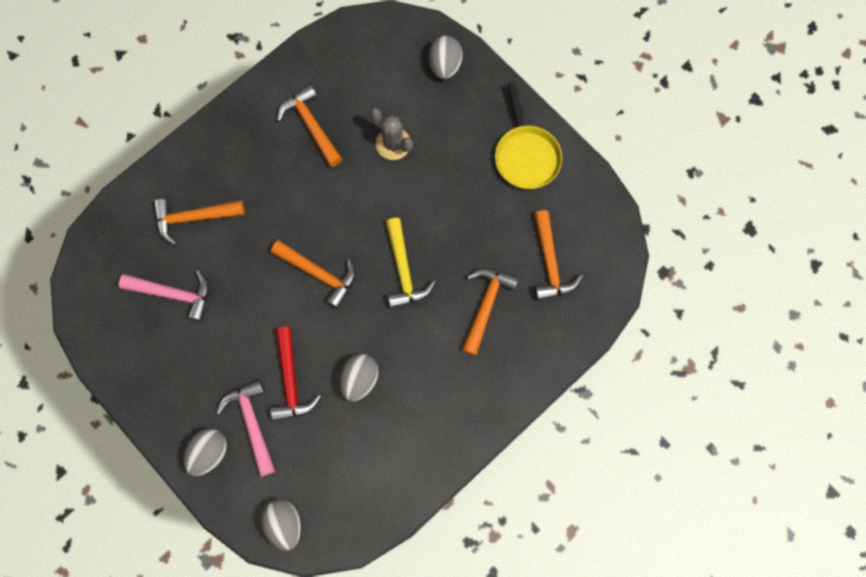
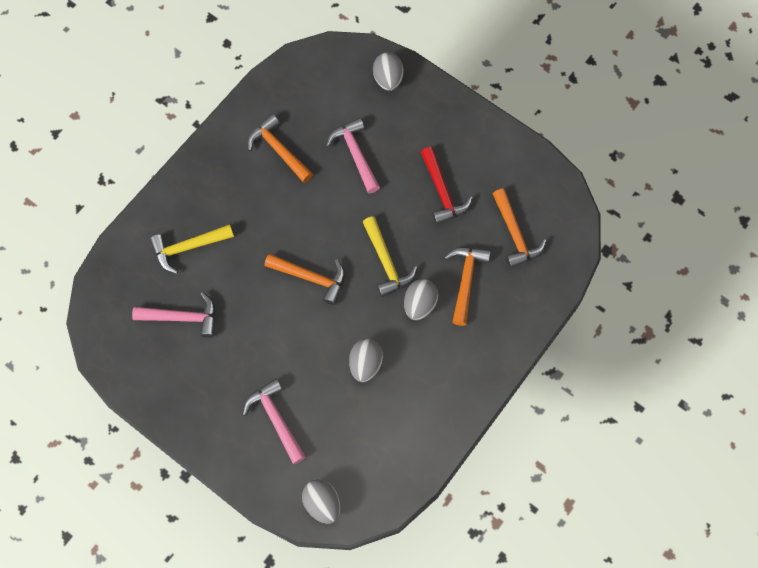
camera: 10 degrees left, 5 degrees down
(193, 218) = (187, 248): orange hammer -> yellow hammer
(209, 453) = (241, 452): grey egg -> grey egg (419, 304)
(290, 381) = (304, 376): red hammer -> red hammer (442, 192)
(393, 144) = (355, 154): grey cactus -> pink hammer
(526, 155) = (475, 145): yellow pan -> none

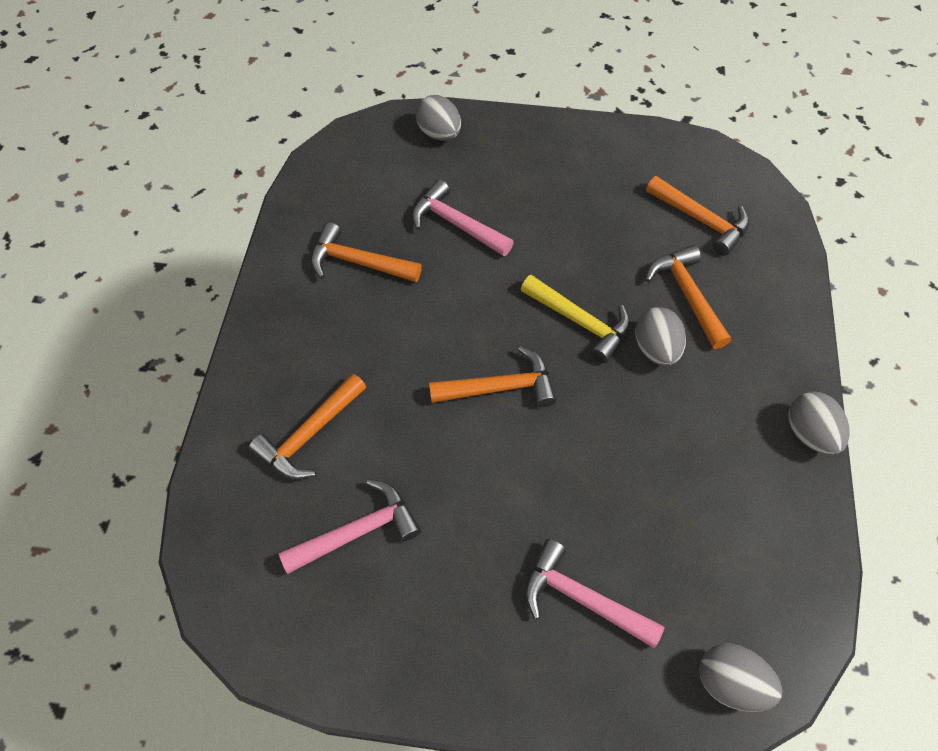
camera: 30 degrees left, 10 degrees down
(187, 248) = (309, 435): yellow hammer -> orange hammer
(365, 364) = (645, 456): grey egg -> grey egg (809, 433)
(442, 192) = (587, 216): red hammer -> none

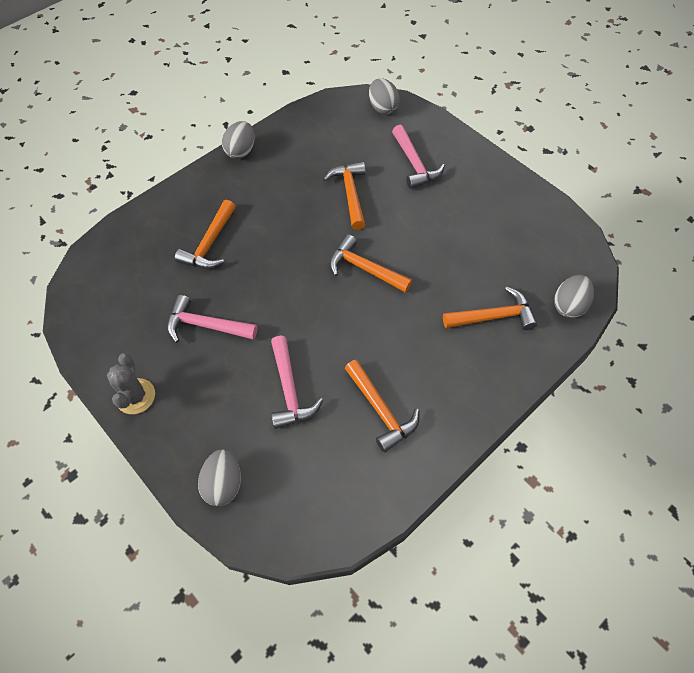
camera: 140 degrees left, 0 degrees up
(359, 531) = (498, 252): pink hammer -> pink hammer (206, 325)
(576, 138) = (136, 396): none -> grey cactus
(580, 322) = (284, 271): yellow hammer -> none
(655, 349) = (261, 230): grey egg -> grey egg (568, 305)
(701, 220) = (143, 277): orange hammer -> orange hammer (350, 193)

